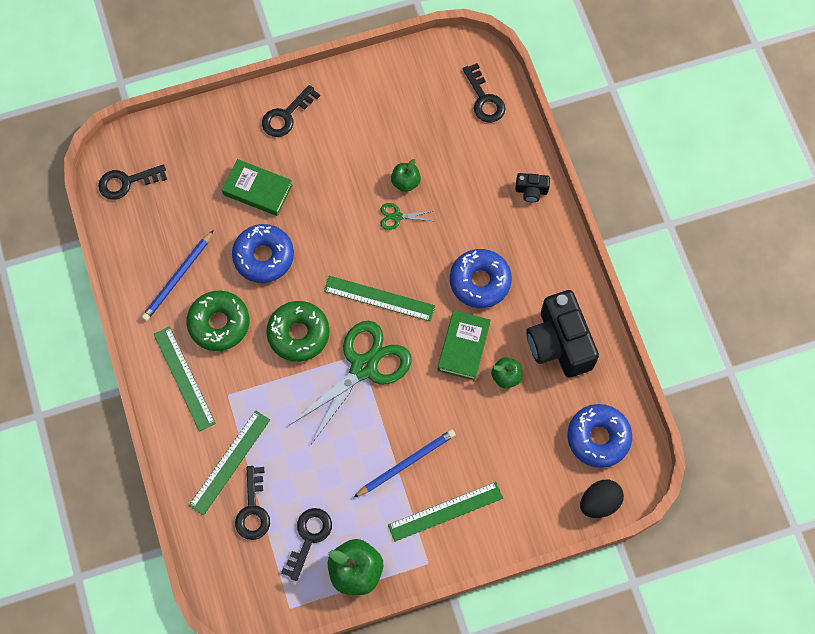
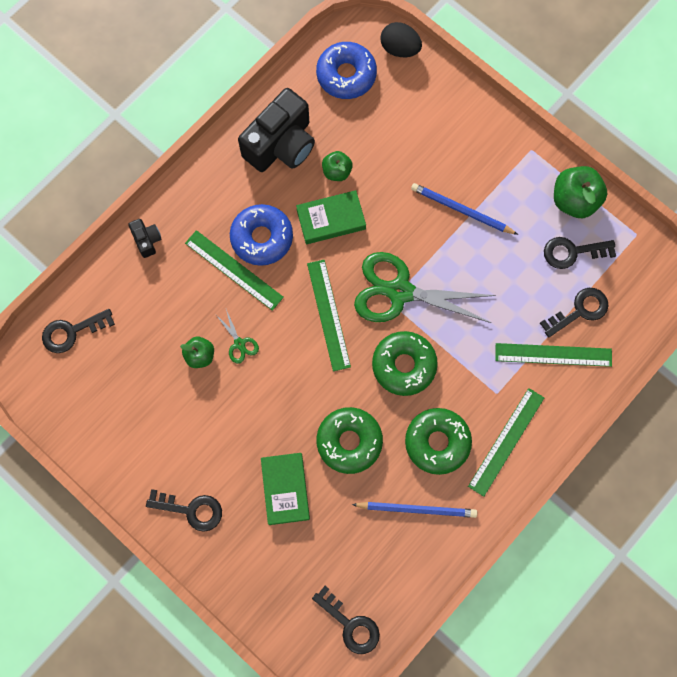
camera: 120 degrees left, 5 degrees up
(263, 257) = (349, 441): blue donut -> green donut
(445, 511) = (481, 158): green ruler -> green ruler (234, 270)
(484, 99) = (72, 332): black key -> black key turned 150 degrees counterclockwise

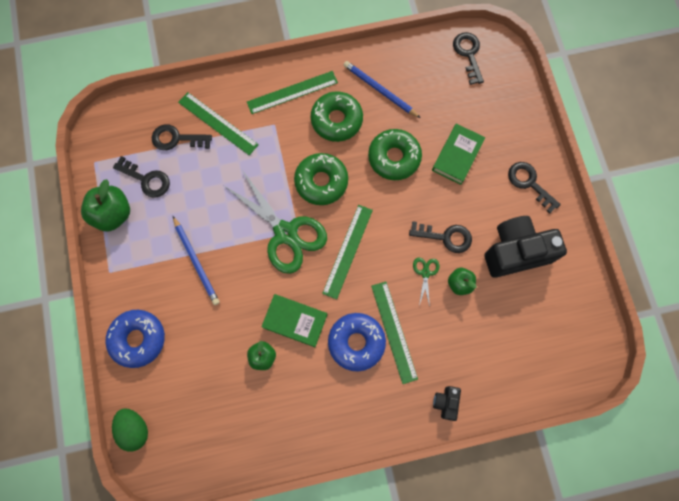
camera: 145 degrees left, 0 degrees up
(72, 332) = (545, 366): black key -> black key (445, 237)
(281, 145) = (289, 410): black camera -> black camera (515, 252)
(346, 75) = (194, 436): blue donut -> blue donut (138, 339)
(399, 49) = (135, 429): black egg -> green egg

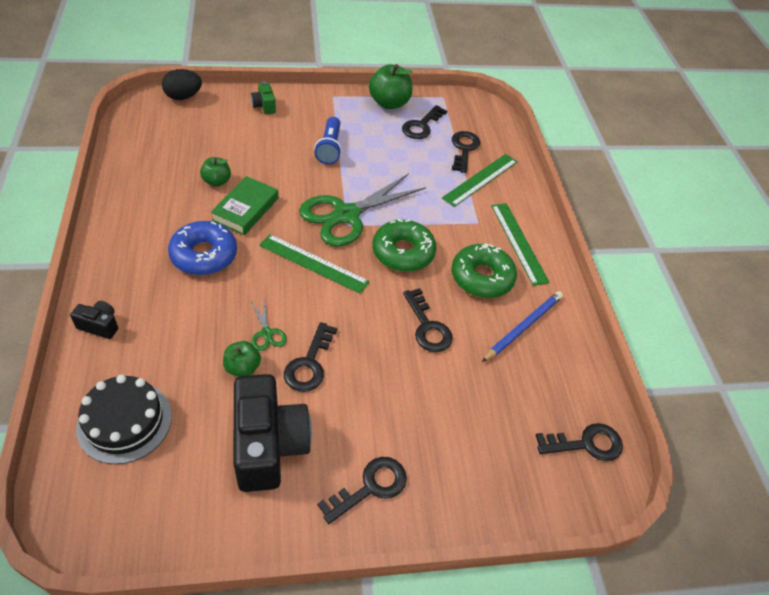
camera: 90 degrees right, 25 degrees down
(135, 429) = (183, 97): green egg -> black egg
(138, 339) = (264, 106): blue donut -> green camera
(196, 262) = (329, 148): blue pencil -> blue flashlight
(394, 157) = (427, 326): green donut -> black key
(394, 331) = (204, 290): green ruler -> none
(425, 273) = (267, 333): green scissors -> green scissors turned 60 degrees clockwise
(457, 156) = (424, 398): green book -> none
(521, 353) = (124, 421): none -> black cake

